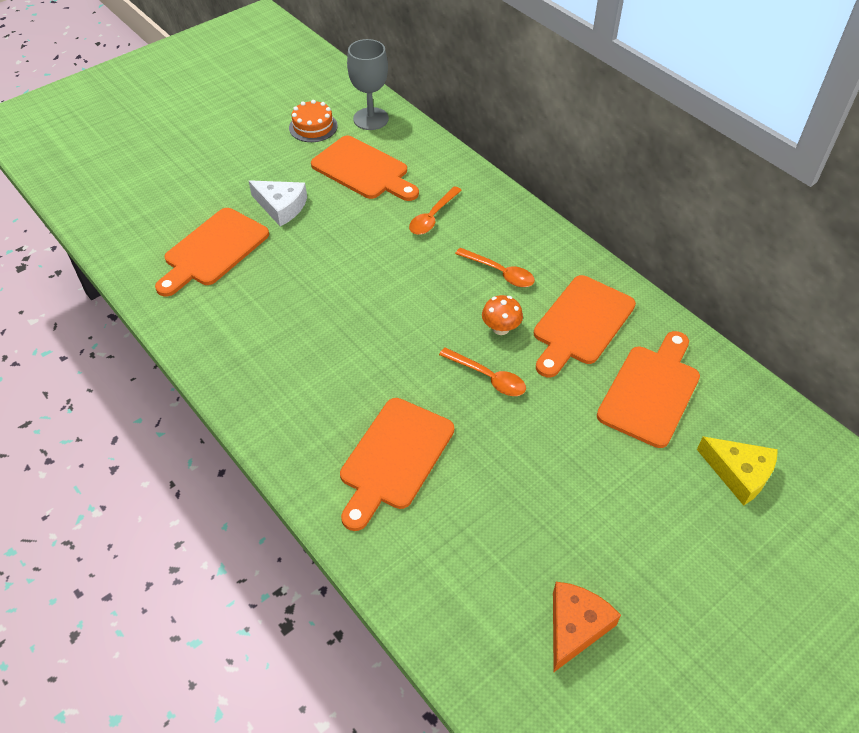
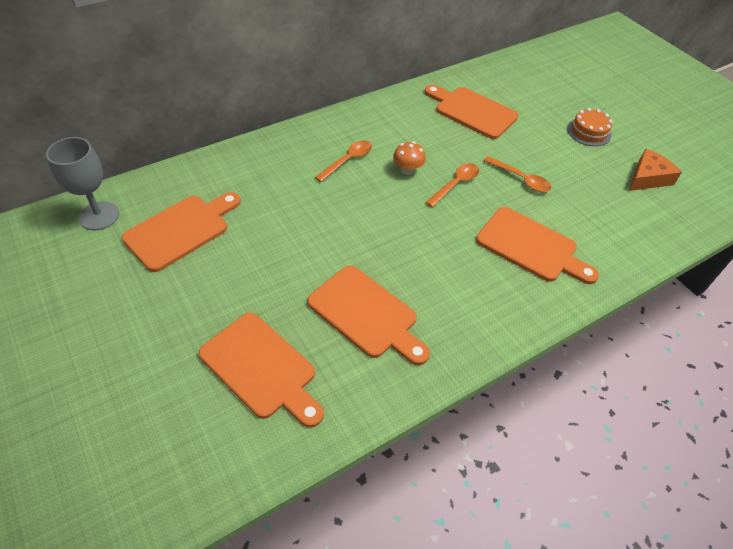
camera: 85 degrees left, 0 degrees up
(281, 207) = (211, 302): white cheese -> none
(313, 127) = (85, 265): orange cake -> orange cake (589, 132)
(432, 217) = (268, 190): orange spoon -> orange spoon (520, 179)
(575, 626) = (648, 178): orange cheese -> orange cheese turned 105 degrees clockwise
(581, 324) = (409, 129): orange cutting board -> orange cutting board (366, 314)
(739, 473) = (534, 92): yellow cheese -> none

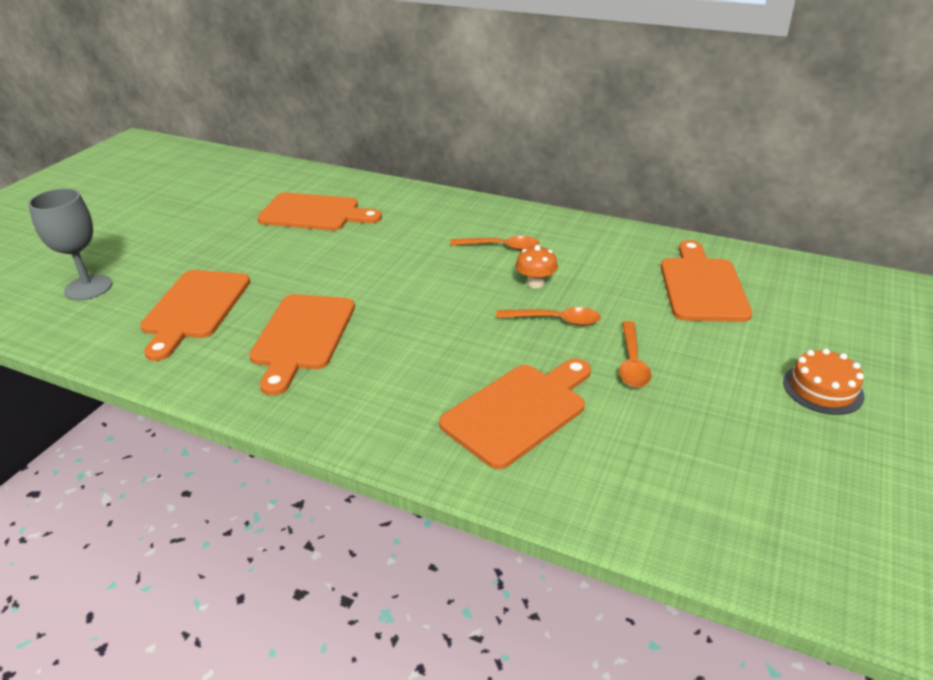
camera: 60 degrees right, 15 degrees down
(99, 216) = (295, 180): grey goblet -> grey goblet (88, 287)
(531, 247) = (519, 411): orange cutting board -> orange cutting board turned 135 degrees counterclockwise
(648, 178) = (813, 481): orange cheese -> none

